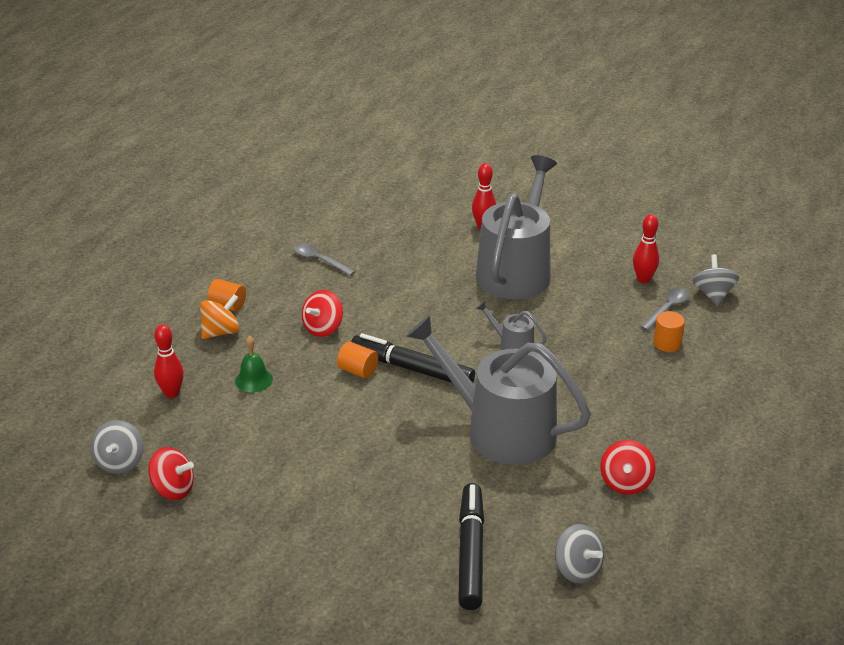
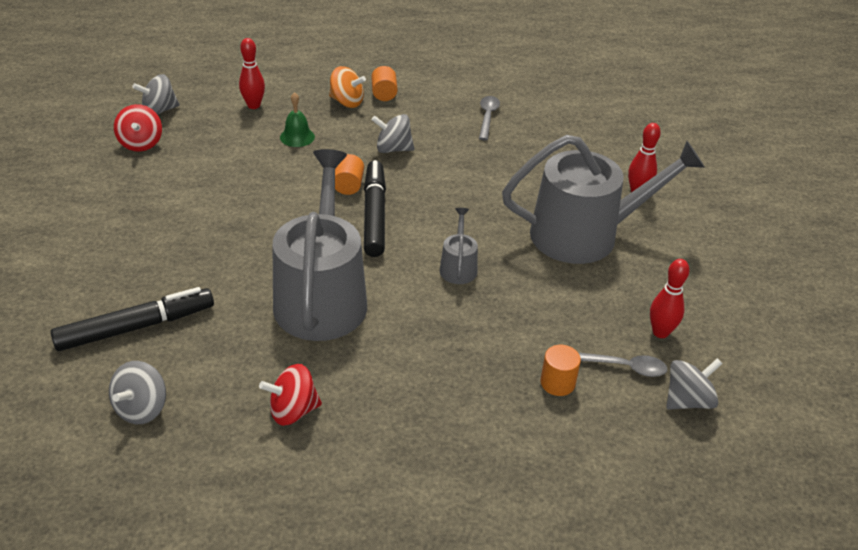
camera: 60 degrees right, 5 degrees up
(323, 328) = (393, 149): red spinning top -> grey spinning top

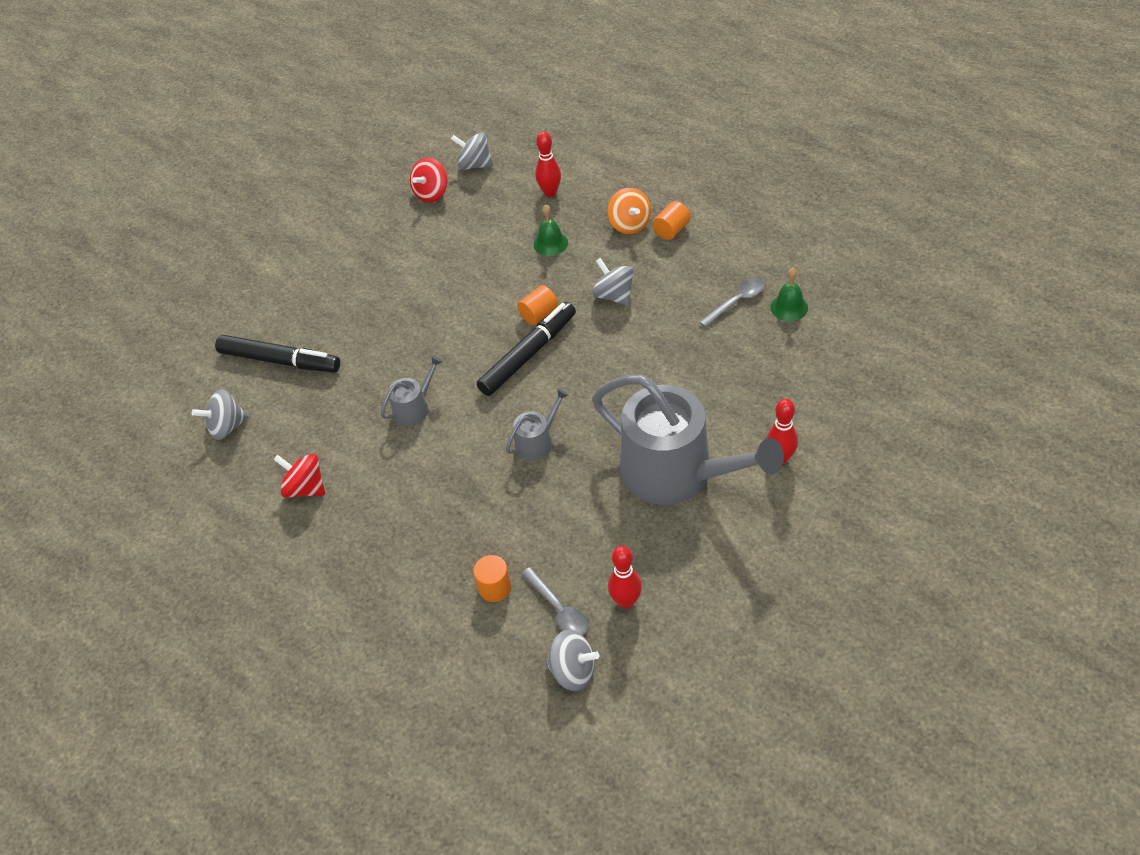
camera: 50 degrees right, 10 degrees up
(321, 297) = (414, 407): grey watering can -> grey watering can, size x0.42
(526, 106) = (789, 307): none -> green bell

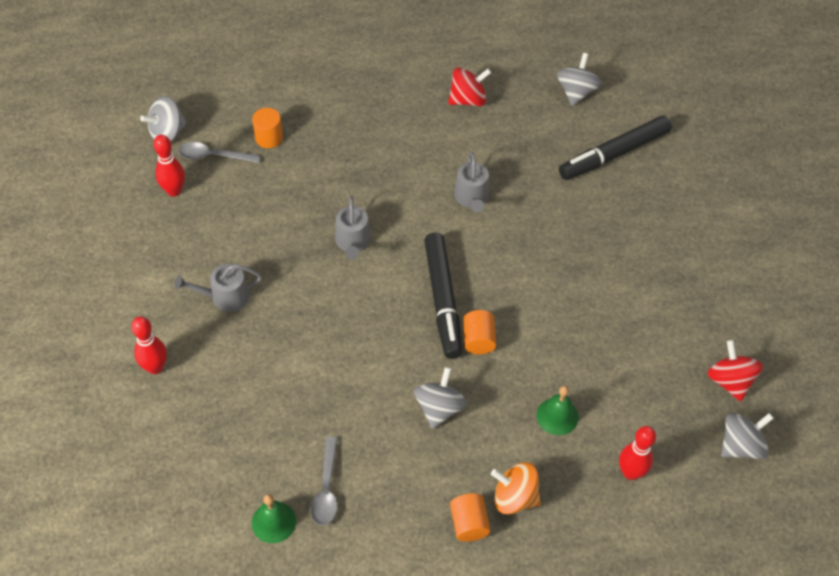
camera: 125 degrees right, 5 degrees up
(614, 295) = (439, 408): grey spinning top -> grey spinning top turned 75 degrees counterclockwise
(676, 473) = (225, 297): grey watering can -> grey watering can, size x0.42

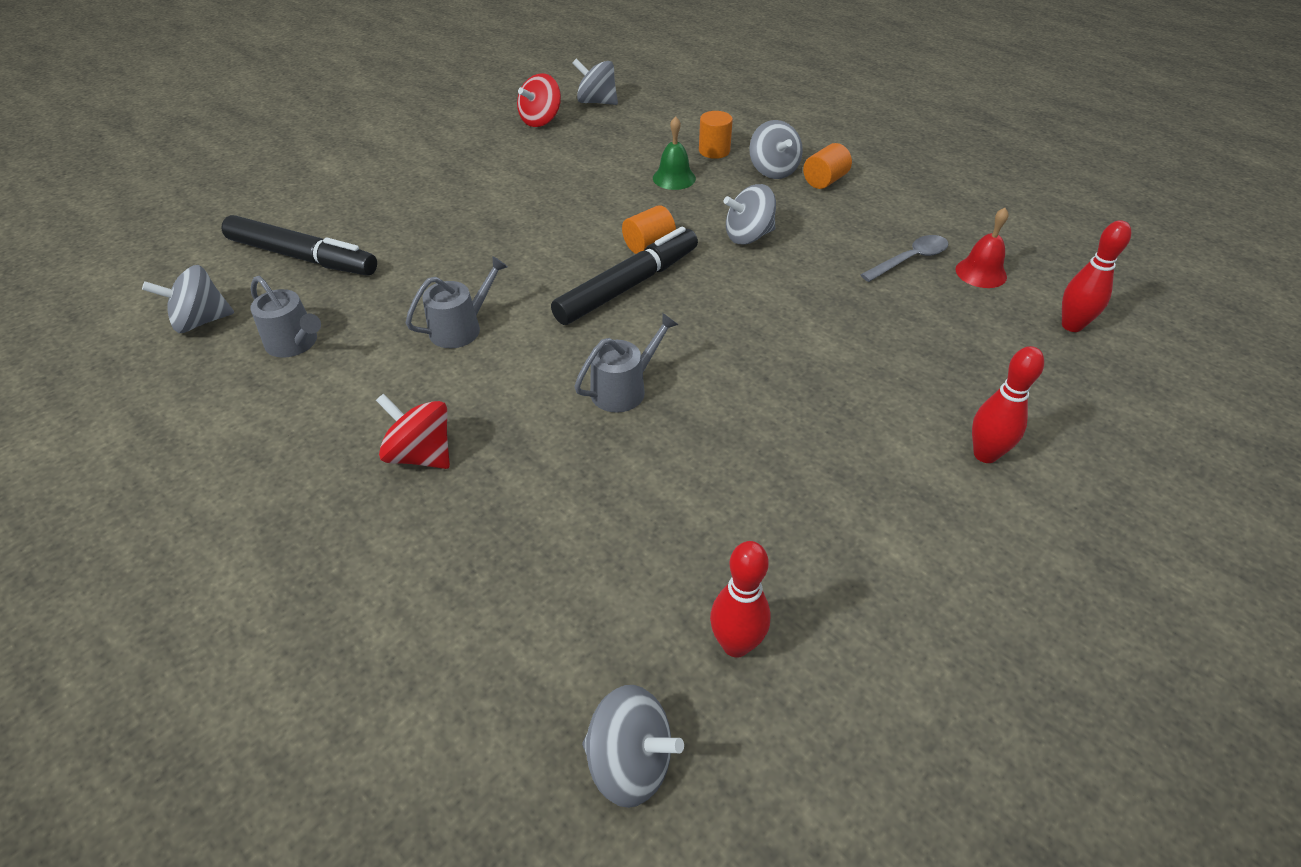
camera: 125 degrees left, 10 degrees down
(213, 156) = (620, 643): grey spoon -> none
(225, 297) = (826, 455): grey watering can -> grey watering can (295, 343)
(269, 138) = (520, 591): orange cylinder -> orange cylinder (714, 151)
(273, 522) = (981, 273): green bell -> red bell
(468, 99) = (276, 408): red spinning top -> red spinning top (421, 454)
(514, 497) = (773, 170): orange spinning top -> grey spinning top
(630, 472) = (680, 133): red bowling pin -> red bowling pin (1071, 325)

